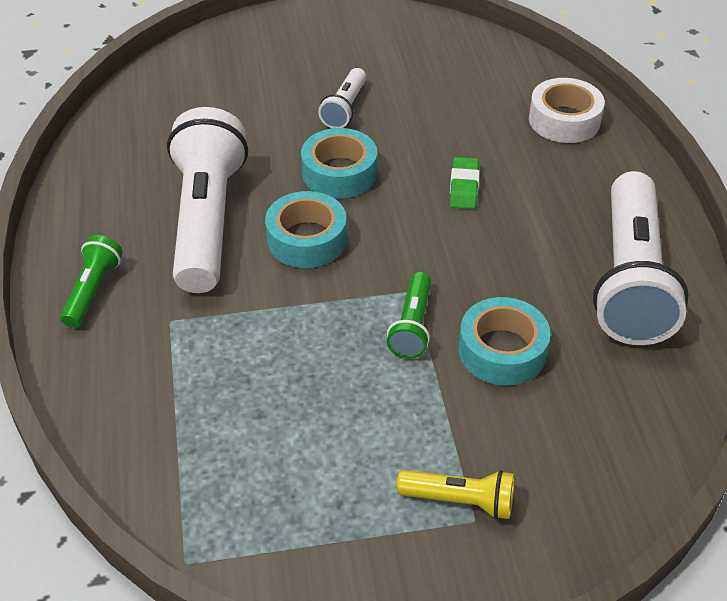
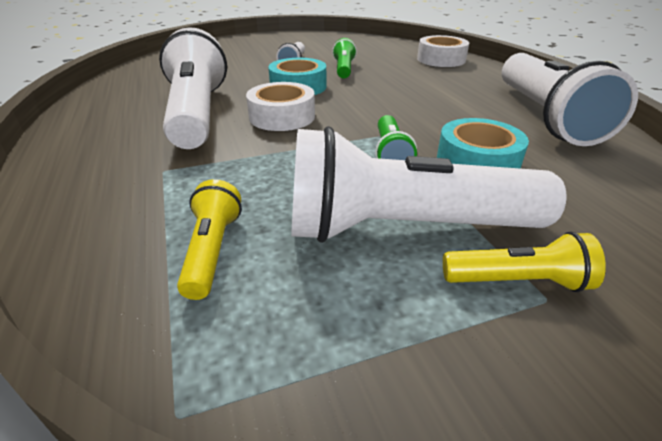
camera: 10 degrees left, 10 degrees down
(93, 291) = (88, 158): green flashlight -> green flashlight (344, 69)
(215, 432) = (213, 250): none -> yellow flashlight
(306, 239) = (282, 116): turquoise tape -> white tape
(388, 431) = (404, 227): none -> white flashlight
(464, 187) = (392, 87): green eraser -> none

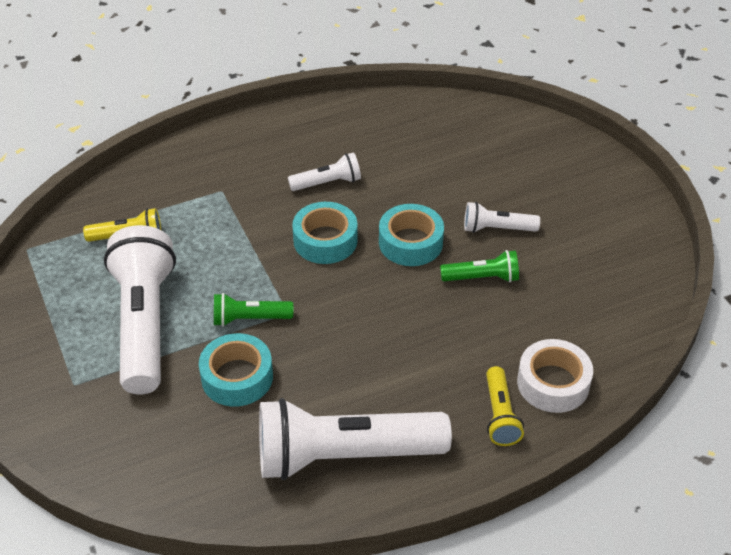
camera: 85 degrees right, 10 degrees up
(198, 113) = (327, 183): white flashlight -> white flashlight, size x0.47
(282, 116) = (325, 240): white tape -> turquoise tape
(518, 281) = (89, 373): yellow flashlight -> yellow flashlight (500, 415)

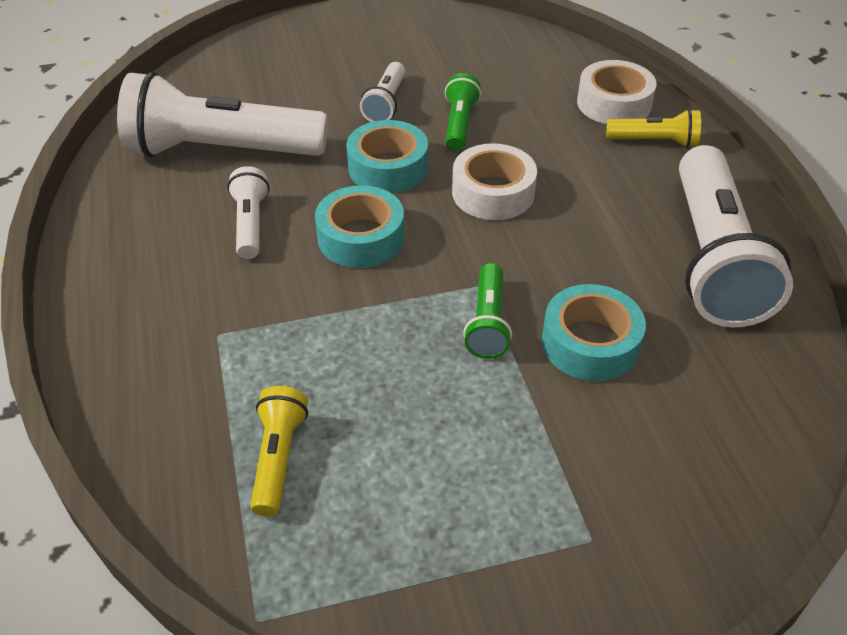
camera: 80 degrees left, 0 degrees up
(145, 324) = (477, 442): white flashlight -> white flashlight (221, 150)
(395, 308) = (493, 193): none -> white tape

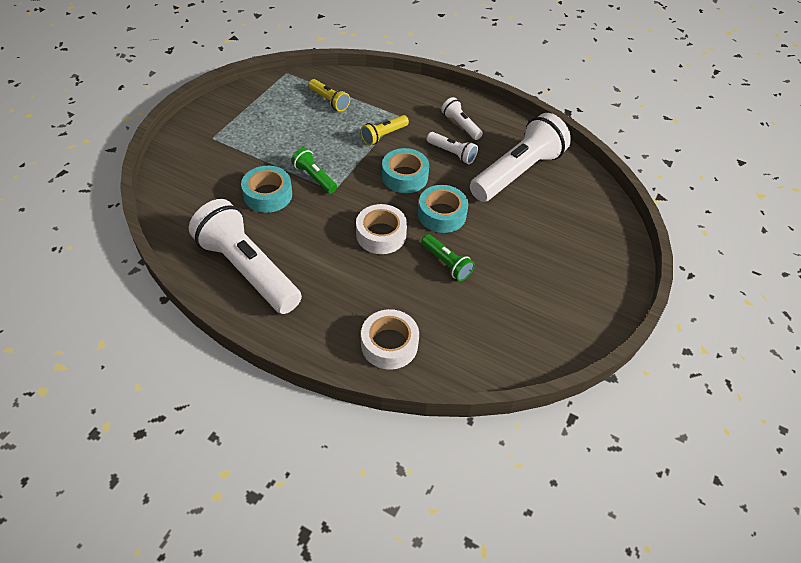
camera: 130 degrees right, 5 degrees up
(385, 103) = (497, 249): white flashlight -> white flashlight (460, 125)
(654, 142) = (338, 329): yellow flashlight -> yellow flashlight (383, 135)

